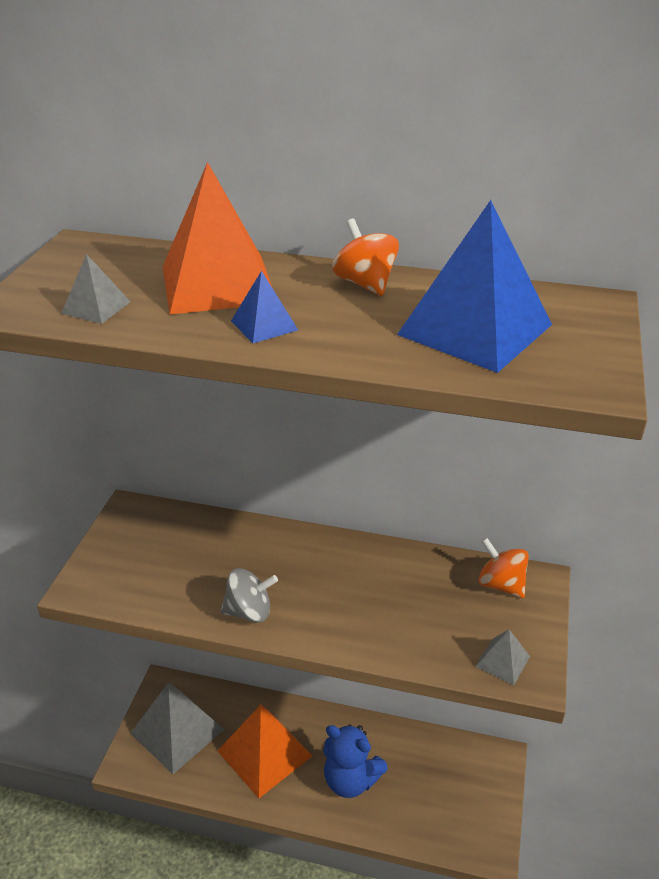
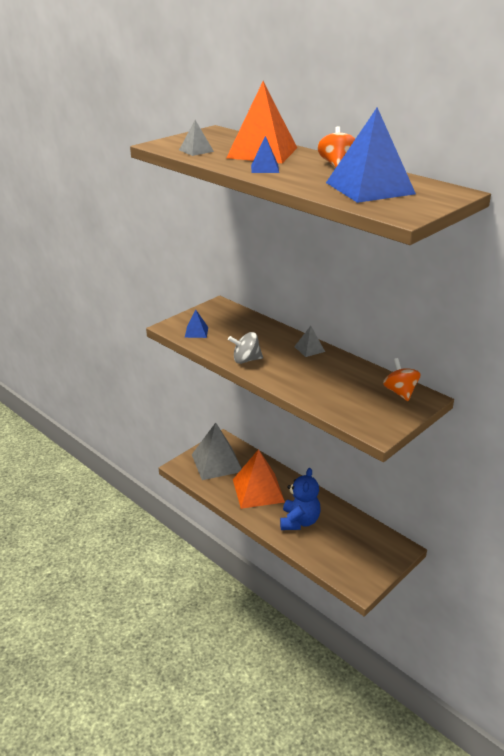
camera: 30 degrees right, 5 degrees down
(131, 582) = (196, 332): none -> blue pyramid
(249, 611) = (246, 360): grey spinning top -> grey spinning top turned 150 degrees clockwise
(351, 780) = (299, 521): blue teddy bear -> blue teddy bear turned 135 degrees counterclockwise
(502, 661) = (368, 421): grey pyramid -> grey pyramid (309, 349)

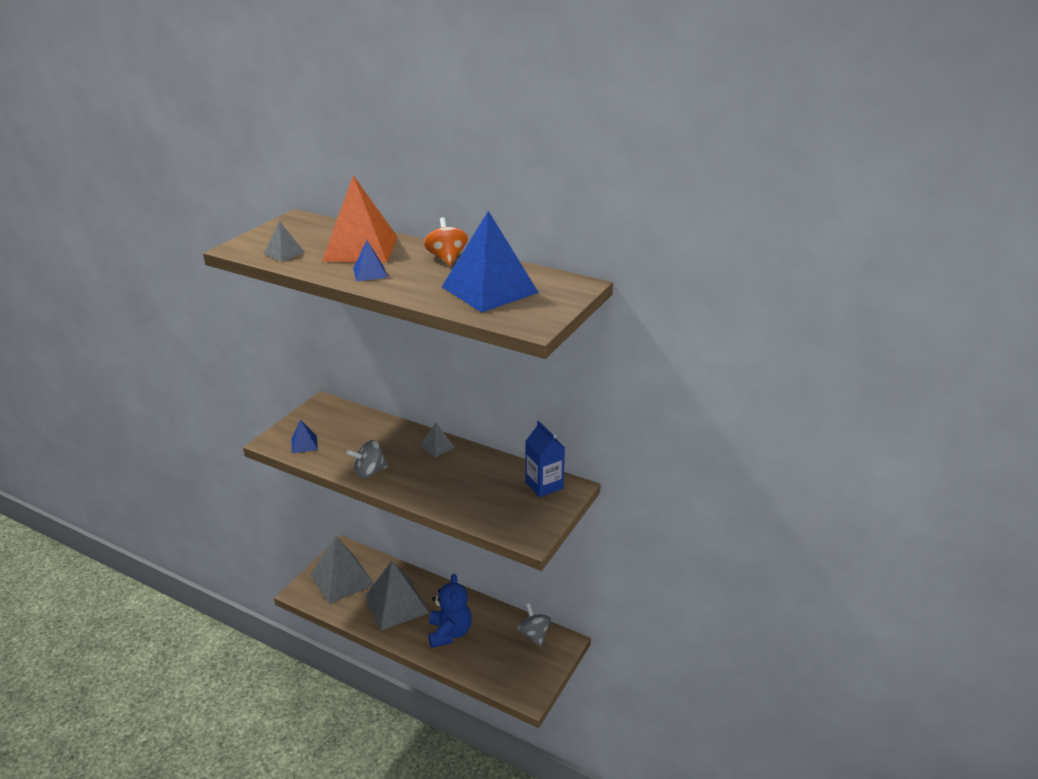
camera: 15 degrees left, 0 degrees up
(258, 490) = (396, 604): orange pyramid -> grey pyramid
(374, 537) = (534, 634): none -> grey spinning top
(400, 392) = (544, 485): orange spinning top -> blue carton

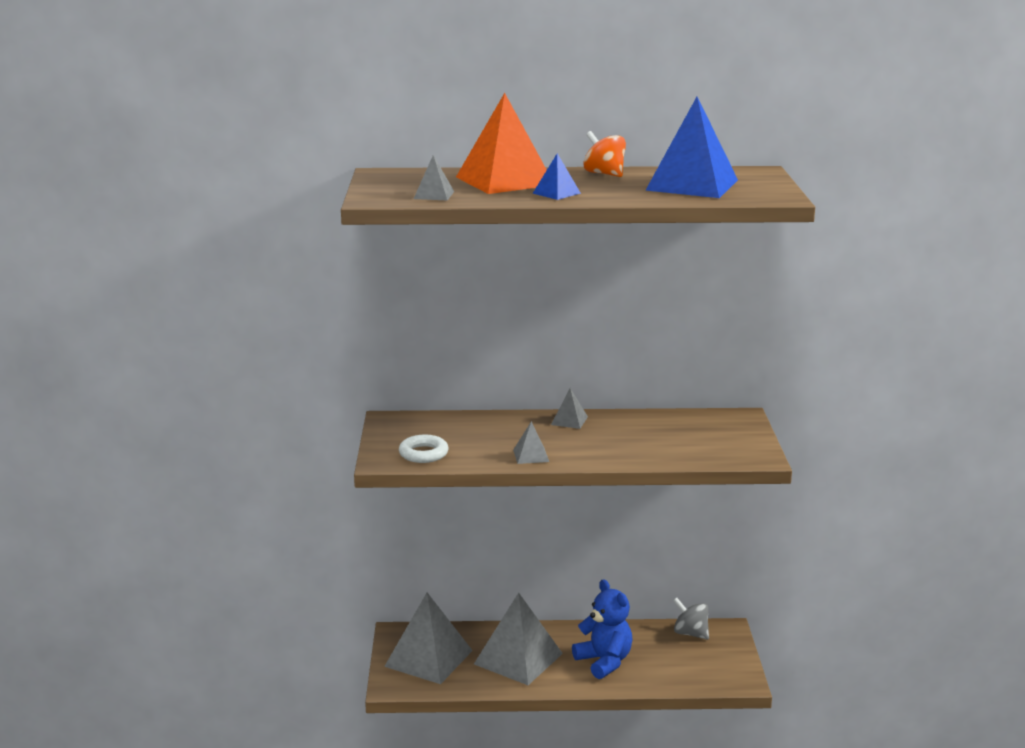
camera: 30 degrees left, 10 degrees down
(304, 444) = (423, 454): blue pyramid -> white ring
(369, 472) = (531, 455): grey spinning top -> grey pyramid
(544, 485) = (716, 421): blue carton -> none

